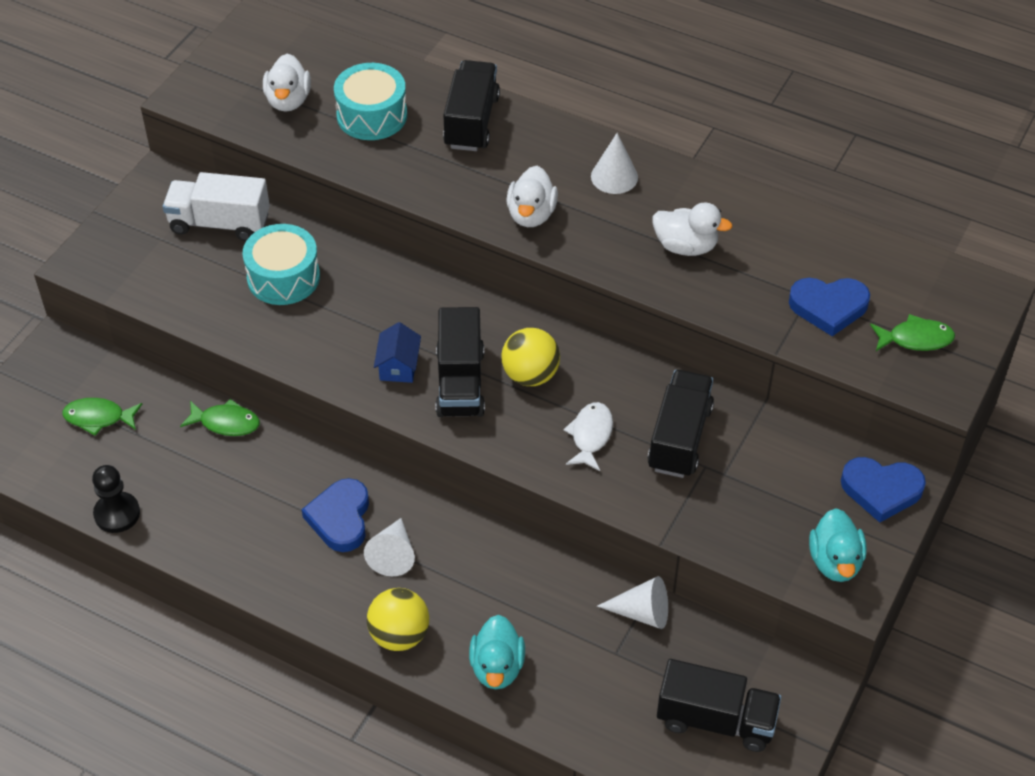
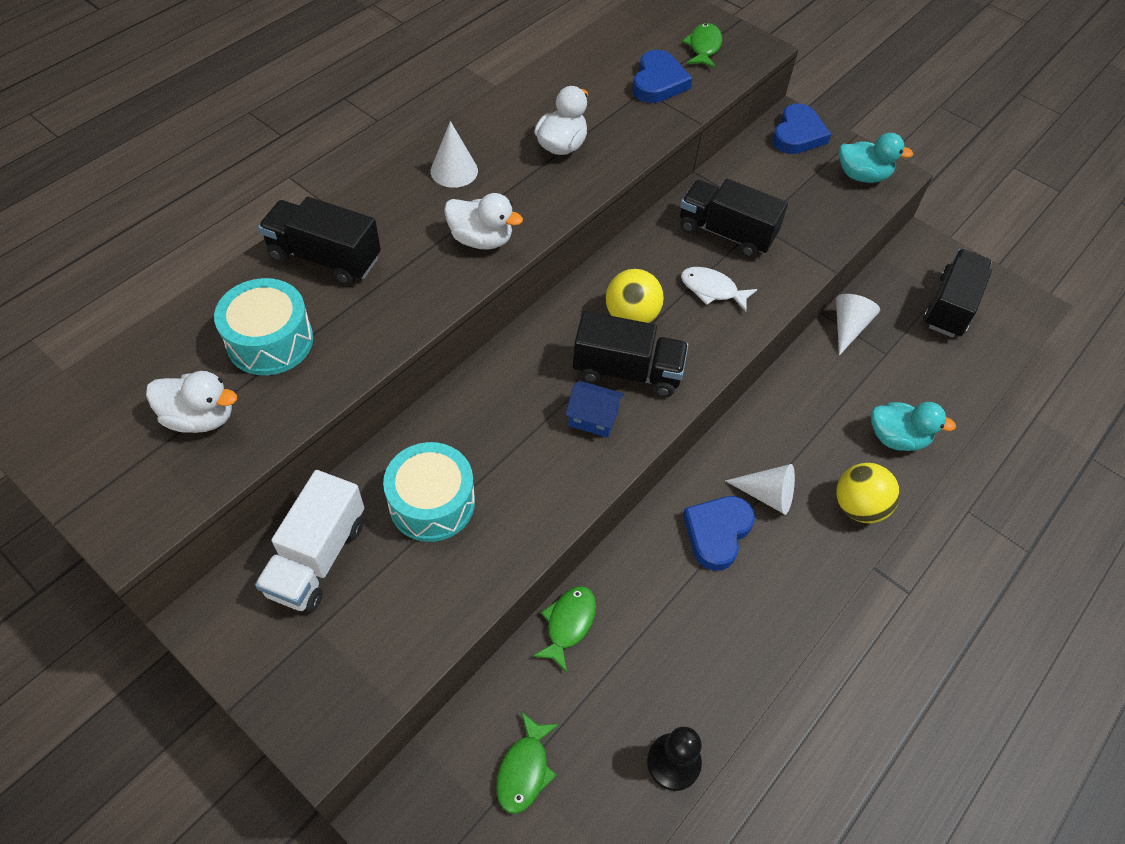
camera: 80 degrees left, 5 degrees up
(340, 518) = (717, 533): blue heart -> blue heart turned 105 degrees clockwise

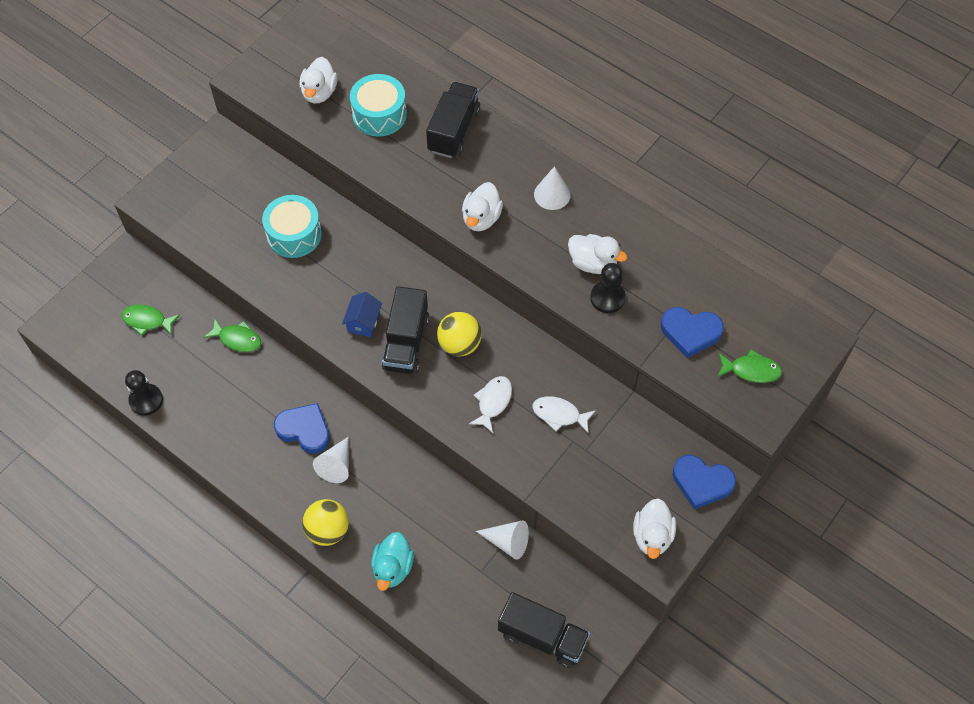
camera: 90 degrees right, 5 degrees up
(317, 557) = (256, 181): white truck -> none
(611, 139) = (607, 298): none -> black pawn
(726, 233) = (559, 414): black truck -> white fish
(862, 176) = (652, 536): turquoise duck -> white duck

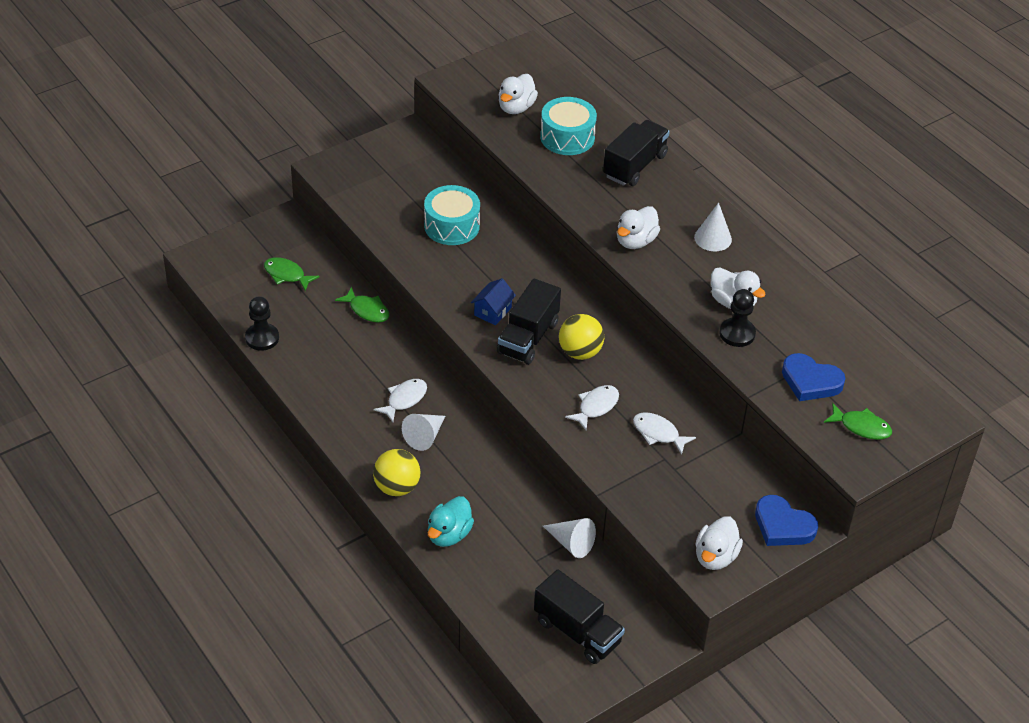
camera: 15 degrees right, 15 degrees down
(304, 430) = (404, 399): blue heart -> white fish

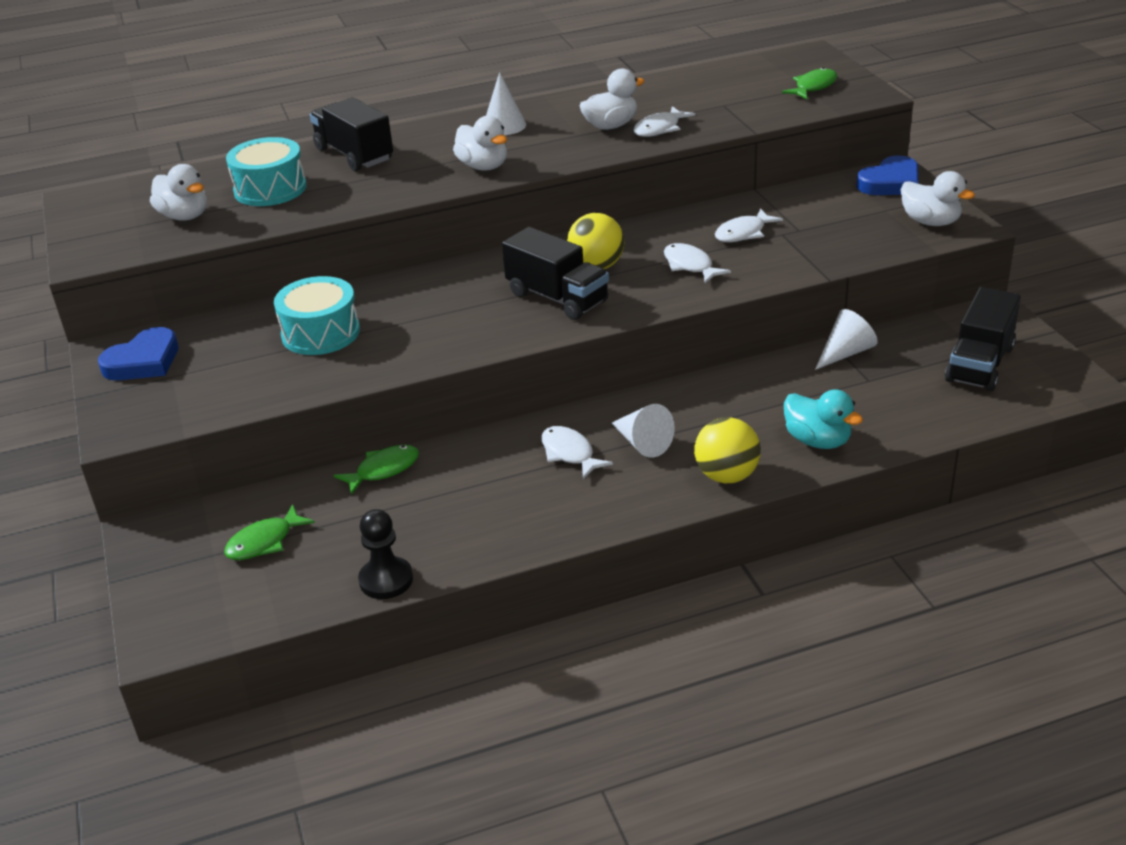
camera: 70 degrees left, 10 degrees down
(492, 311) = (498, 318): blue house -> none
(577, 631) = (979, 364): black truck -> black truck turned 150 degrees clockwise
(737, 334) = (659, 129): black pawn -> white fish
(810, 381) = (743, 102): blue heart -> blue heart (143, 361)

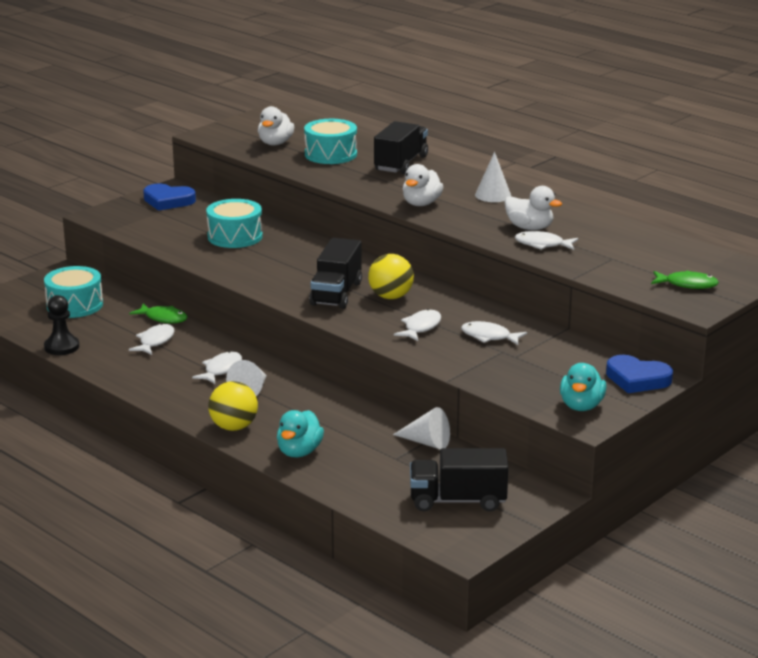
camera: 60 degrees right, 10 degrees down
(264, 542) = (74, 305): green fish -> turquoise drum
(445, 491) = (155, 341): none -> white fish
(930, 222) = (581, 406): white duck -> turquoise duck

